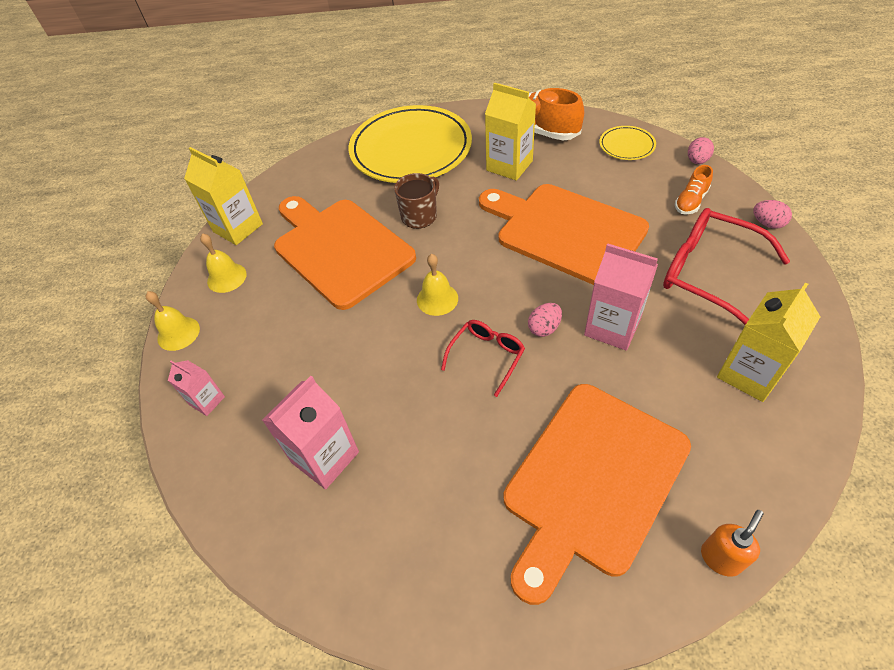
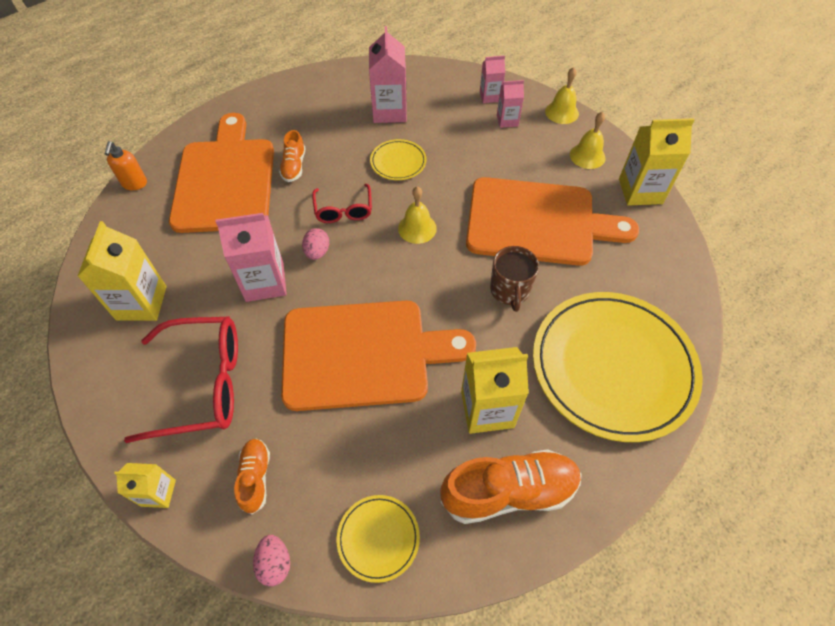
camera: 135 degrees right, 5 degrees up
(233, 358) = (507, 120): none -> pink carton
(385, 378) = (398, 162): none -> yellow plate
(498, 447) = (294, 166): none -> orange shoe
(767, 223) = (158, 493): pink egg -> yellow carton

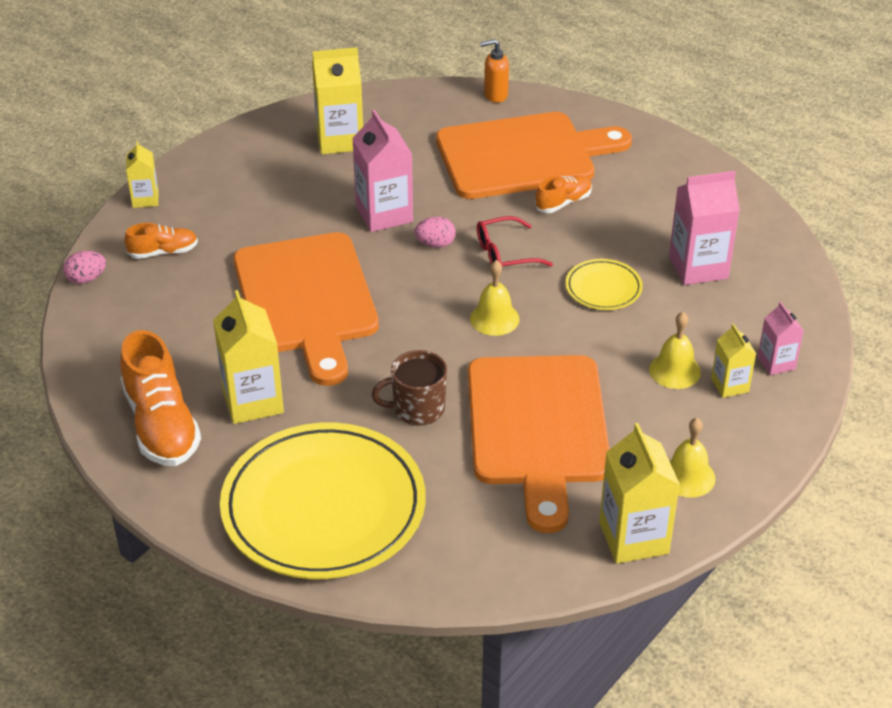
camera: 80 degrees right, 15 degrees down
(203, 384) = (255, 200): red glasses -> none
(294, 166) = (563, 202): orange shoe -> orange shoe turned 150 degrees clockwise
(378, 538) = (111, 338): yellow plate -> none
(507, 120) = (730, 385): pink carton -> yellow carton
(562, 112) = (775, 445): yellow bell -> yellow bell (674, 370)

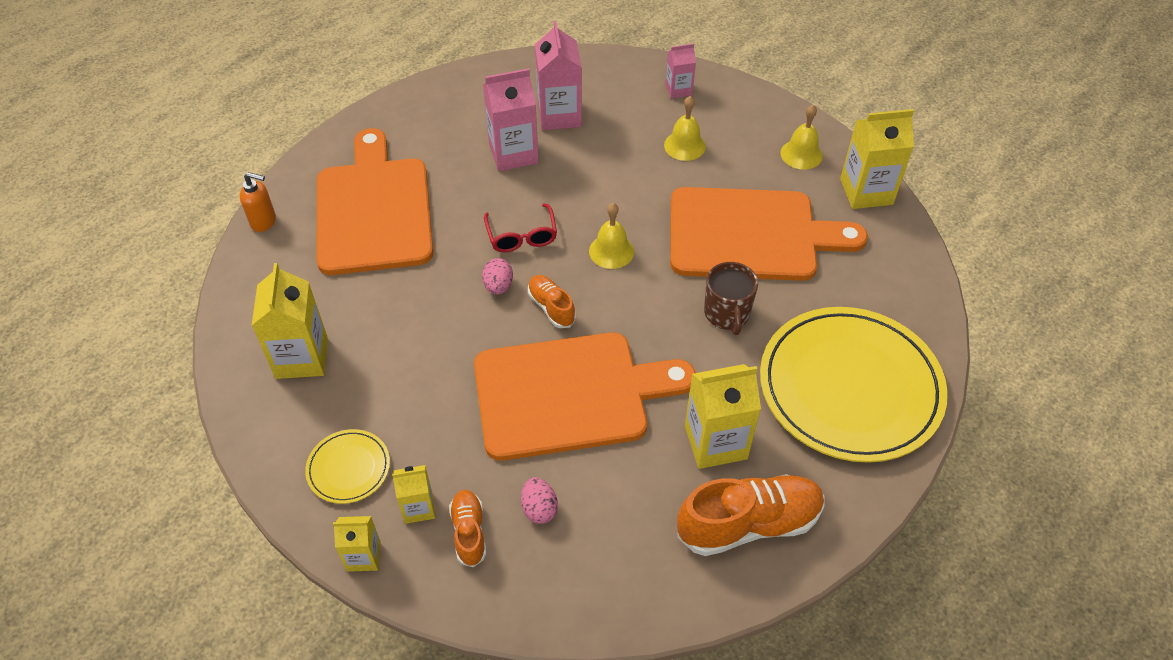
camera: 85 degrees left, 10 degrees up
(86, 279) = (505, 615): pink egg -> pink egg (539, 509)
(384, 214) = (442, 324): pink carton -> pink carton (513, 153)
(495, 95) = (264, 221): orange soap dispenser -> orange soap dispenser turned 75 degrees counterclockwise
(563, 202) = (454, 188): orange shoe -> orange shoe (551, 307)
(603, 288) = (578, 175): yellow plate -> yellow plate (348, 468)
(730, 385) = (702, 118): yellow carton -> yellow carton (418, 507)

